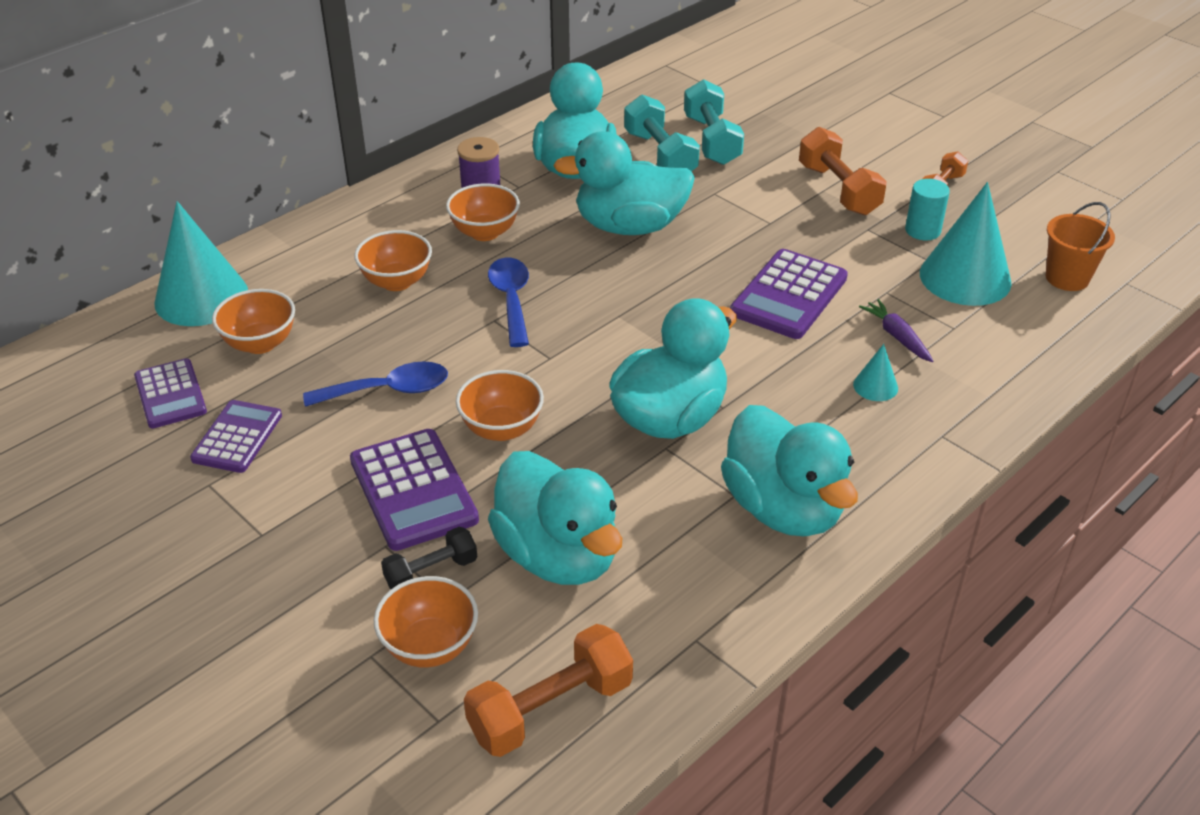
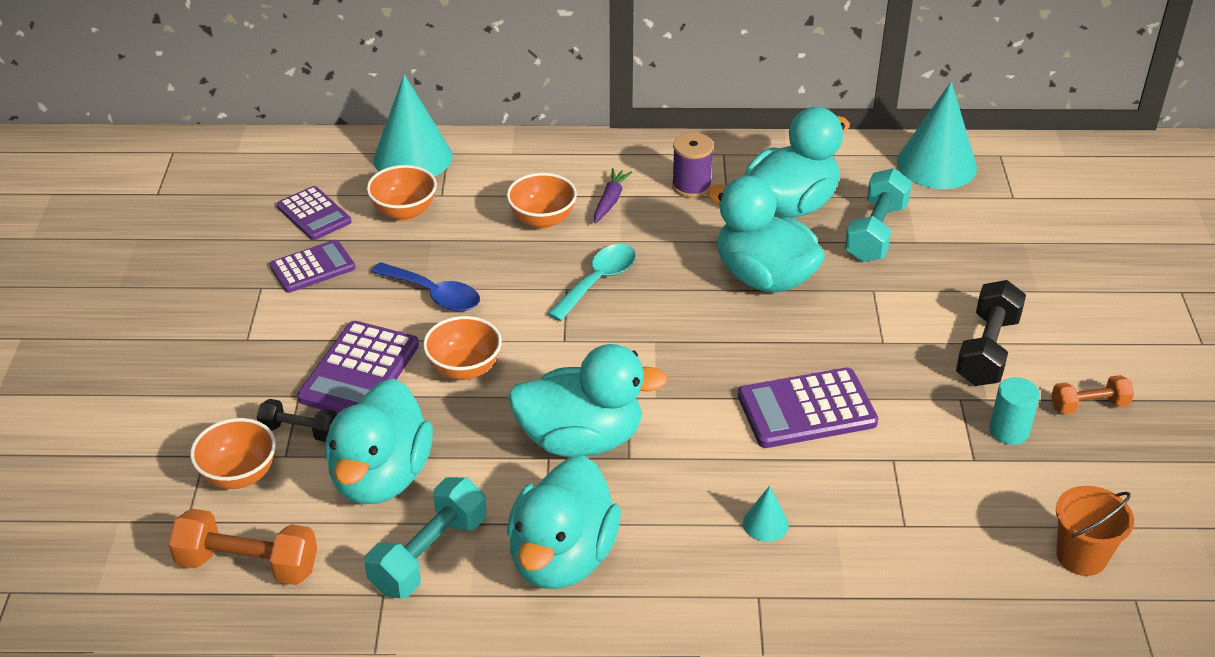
camera: 45 degrees right, 0 degrees up
(170, 394) = (314, 214): purple calculator -> purple calculator turned 60 degrees counterclockwise
(484, 232) = (651, 218): orange bowl -> none
(511, 299) = (598, 281): blue spoon -> turquoise spoon
(712, 140) = (939, 244): turquoise dumbbell -> turquoise dumbbell (429, 554)
(838, 190) = (987, 350): orange dumbbell -> black dumbbell
(897, 337) = (844, 499): purple carrot -> purple carrot (610, 201)
(965, 278) = (982, 493): turquoise cone -> turquoise cone (936, 165)

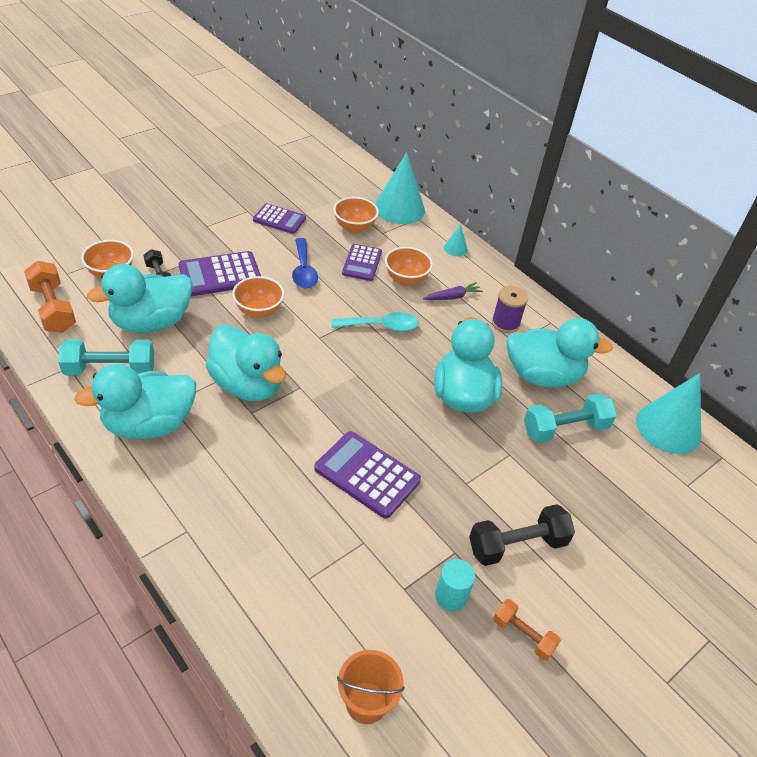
camera: 45 degrees right, 5 degrees up
(314, 214) = (318, 199): purple calculator -> purple calculator (362, 263)
(765, 524) = (250, 504): turquoise cone -> turquoise cone (455, 248)

